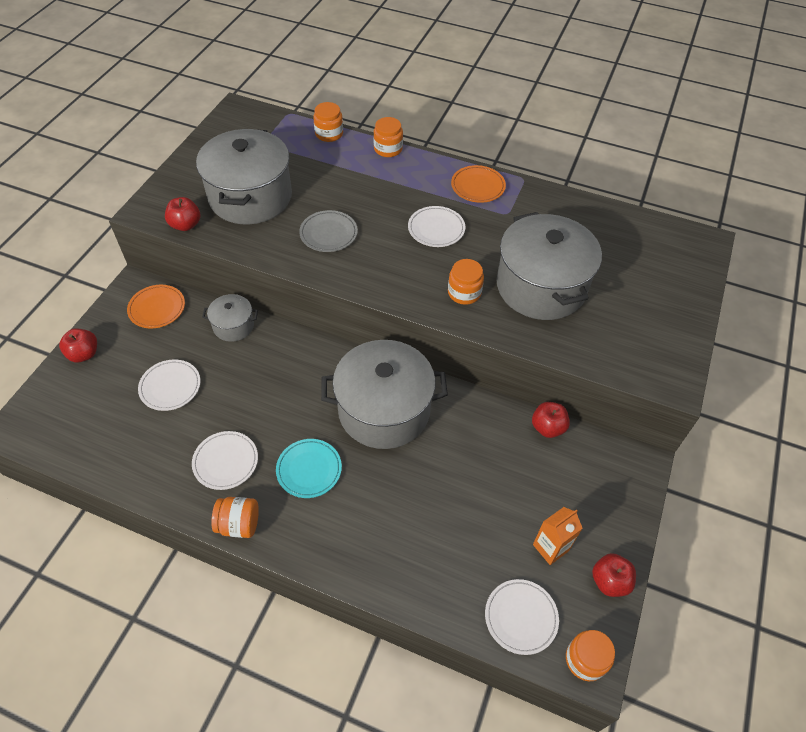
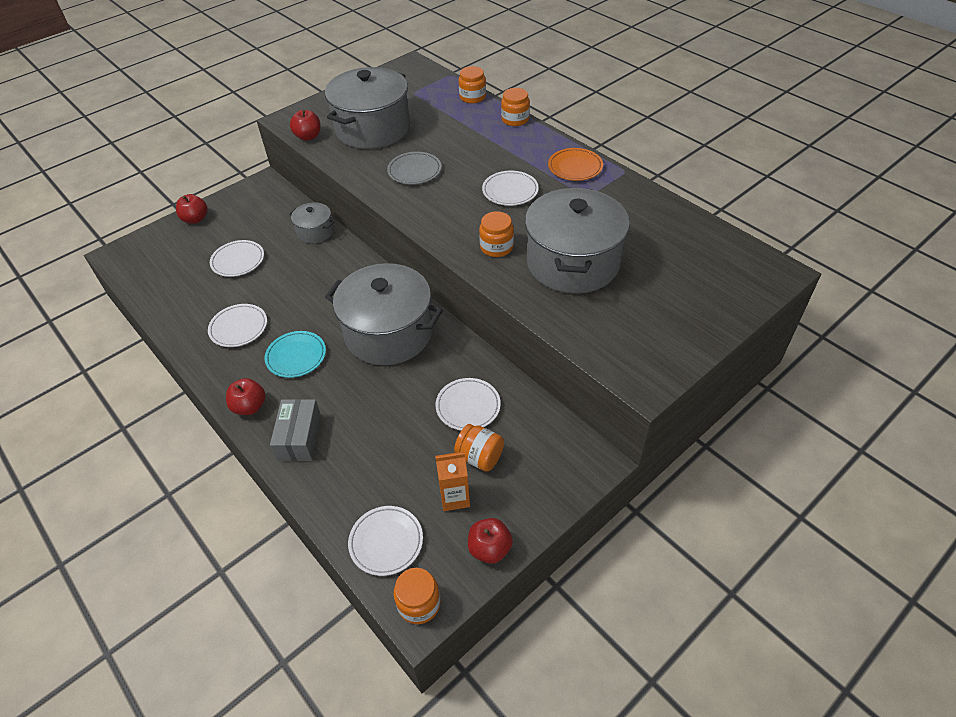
camera: 30 degrees right, 5 degrees down
(157, 308) = (268, 203): orange plate -> none
(239, 524) = (215, 376): orange jar -> orange jar (480, 457)
(371, 552) = (299, 437): none -> grey box
(505, 456) = (468, 406): none -> white plate
(547, 427) = (525, 398): red apple -> red apple (250, 407)

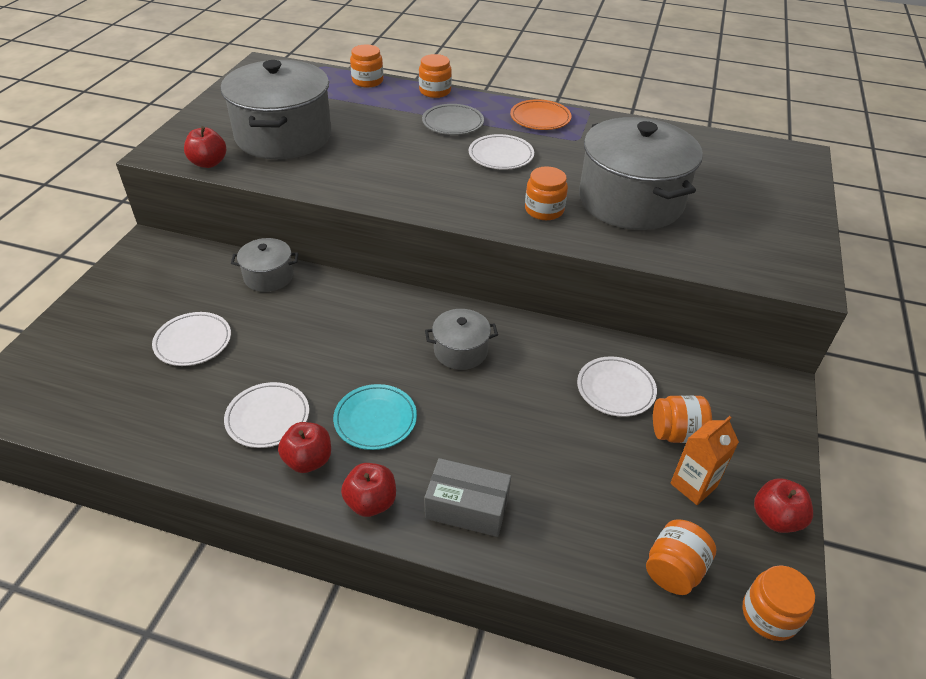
camera: 35 degrees left, 5 degrees down
(195, 219) = (83, 314): red apple -> red apple (308, 460)
(299, 437) = (467, 507): grey box -> grey box turned 45 degrees counterclockwise
(386, 542) = (674, 570): white plate -> orange jar
(388, 333) = (460, 351): grey pot -> grey pot, size x0.48
(414, 171) = (378, 164): grey plate -> grey plate (453, 123)

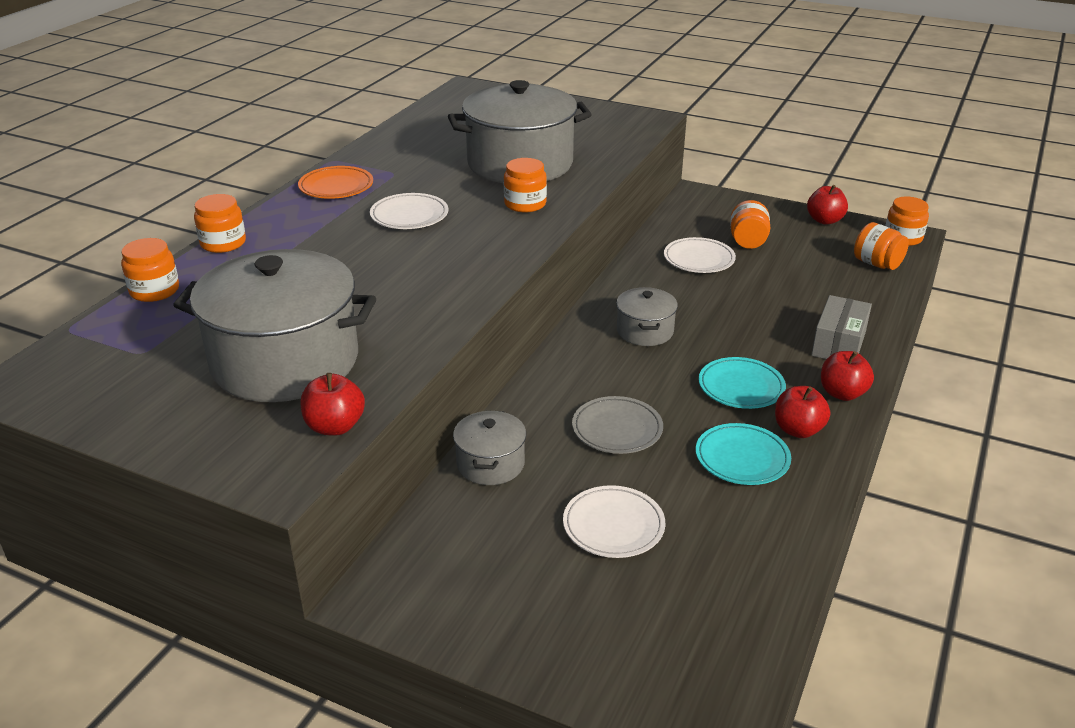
camera: 80 degrees left, 10 degrees down
(268, 417) = (742, 458): white plate -> turquoise plate
(453, 123) = (318, 237): grey plate -> grey plate (617, 429)
(693, 485) = (799, 244): orange carton -> none

